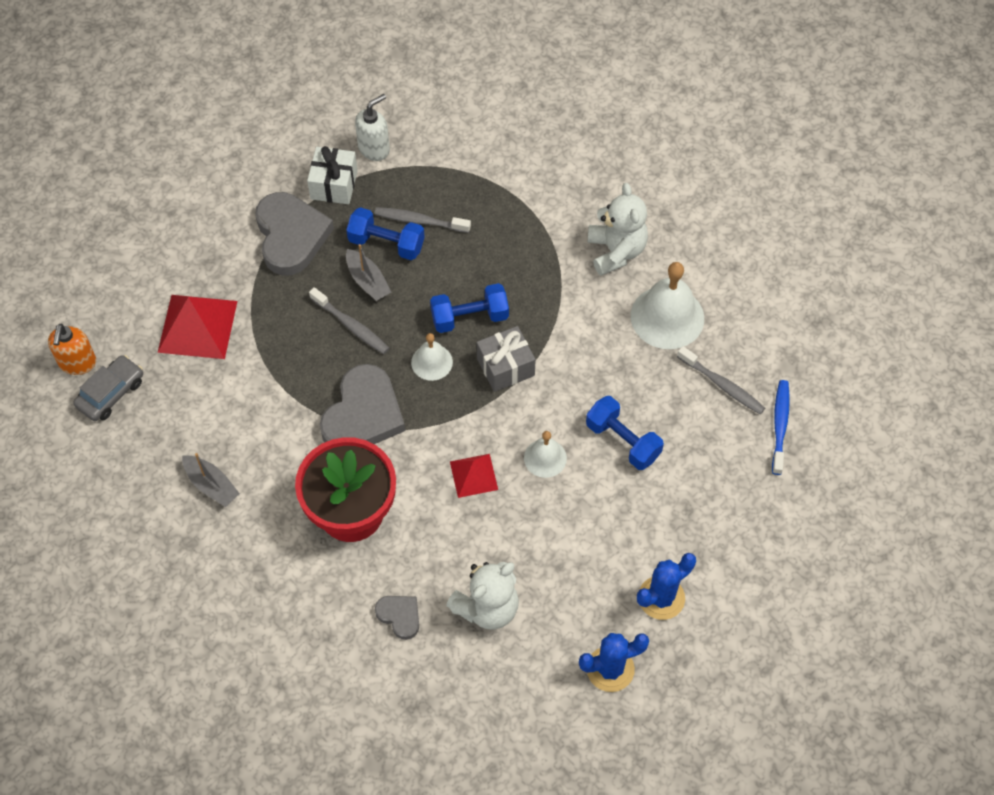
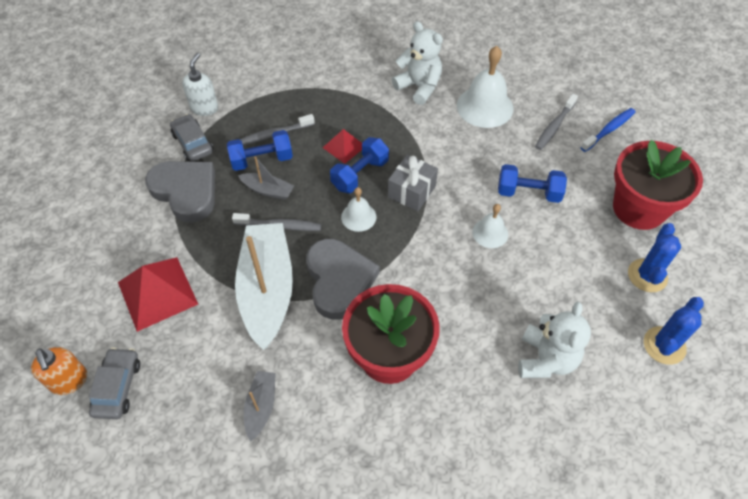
camera: 35 degrees left, 5 degrees down
(211, 485) = (261, 407): grey boat -> grey boat turned 90 degrees counterclockwise
(292, 383) = (267, 290): none -> white boat
(334, 185) = (192, 143): white gift -> grey car
(399, 616) = (491, 409): grey heart -> none
(474, 475) = (453, 273): red pyramid -> red pyramid (344, 147)
(722, 385) = (554, 126): grey toothbrush -> grey toothbrush turned 120 degrees clockwise
(723, 528) = (639, 208): none -> red flower pot
(780, 425) = (609, 130): blue toothbrush -> blue toothbrush turned 75 degrees clockwise

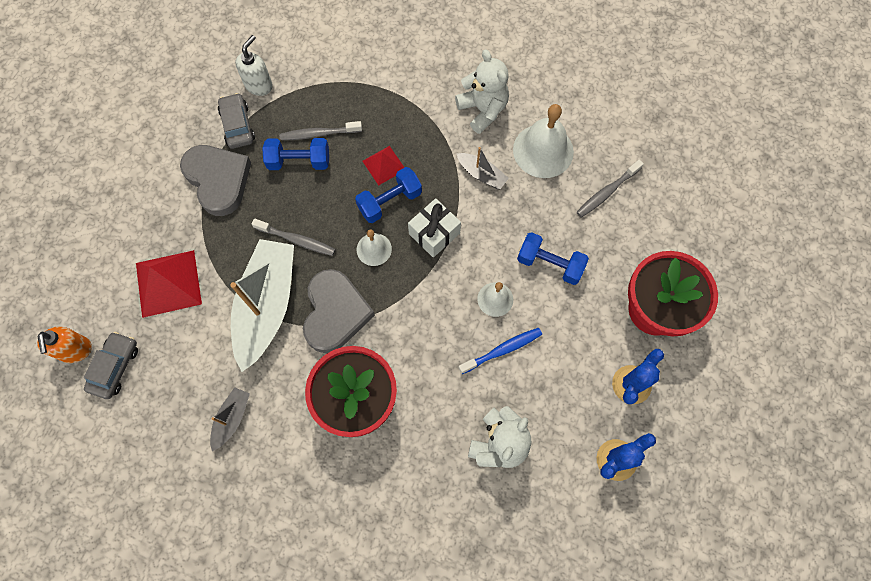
camera: 15 degrees right, 15 degrees up
(268, 190) = (296, 198): grey boat -> grey boat (481, 174)
(411, 191) = (434, 233): grey gift -> white gift
(609, 130) = (663, 210): blue toothbrush -> blue toothbrush (502, 350)

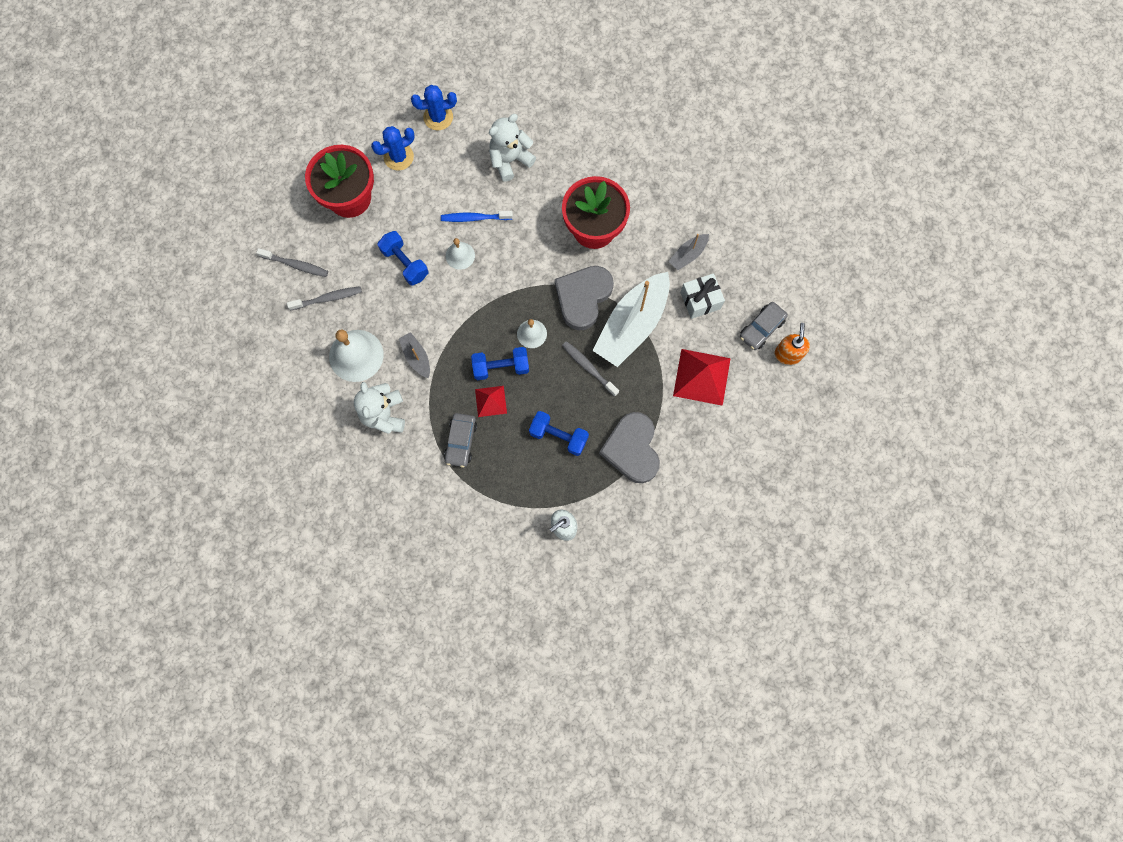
camera: 155 degrees left, 5 degrees up
(237, 125) = (597, 494): grey car -> grey car (461, 441)
(319, 134) = (531, 454): grey toothbrush -> grey toothbrush (295, 265)
(434, 233) = (479, 325): white gift -> white gift (700, 300)

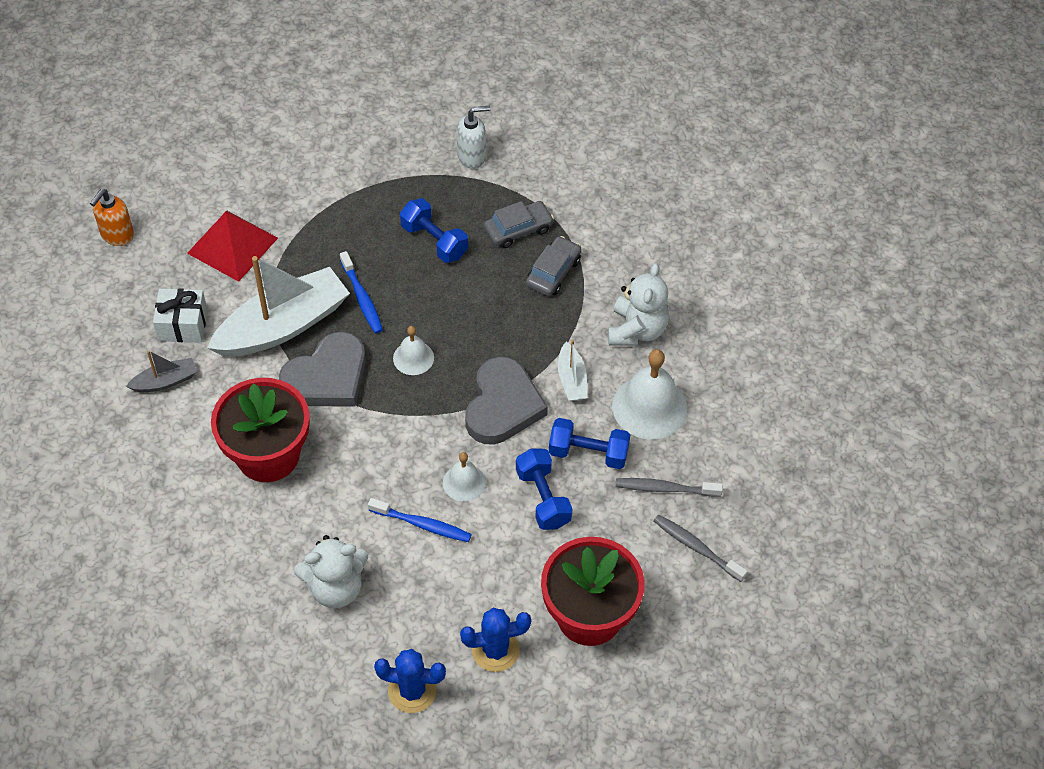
camera: 160 degrees left, 20 degrees down
(416, 357) = (572, 379): grey boat -> white boat
(490, 401) = (499, 302): red pyramid -> none
(501, 367) = (469, 333): blue dumbbell -> blue dumbbell (588, 453)
(588, 368) = (362, 298): grey toothbrush -> blue toothbrush
(632, 449) = (355, 202): grey heart -> grey heart (502, 405)
(761, 328) = (129, 271): grey car -> grey car (518, 229)

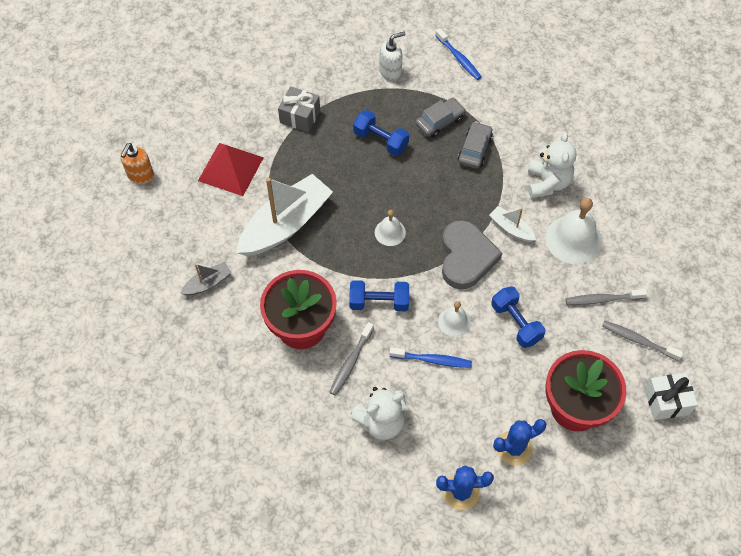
camera: 10 degrees left, 5 degrees up
(183, 325) = (209, 237): white gift -> white gift (666, 401)
(318, 509) = (350, 362): none -> grey toothbrush
(327, 377) = (330, 258): grey heart -> none
(339, 194) = (300, 116): none -> grey gift
(362, 298) = (339, 193): blue toothbrush -> blue toothbrush (459, 58)
(572, 379) = (511, 228): white boat -> white boat turned 150 degrees clockwise
(588, 453) = (539, 282): blue dumbbell -> blue dumbbell (379, 302)

